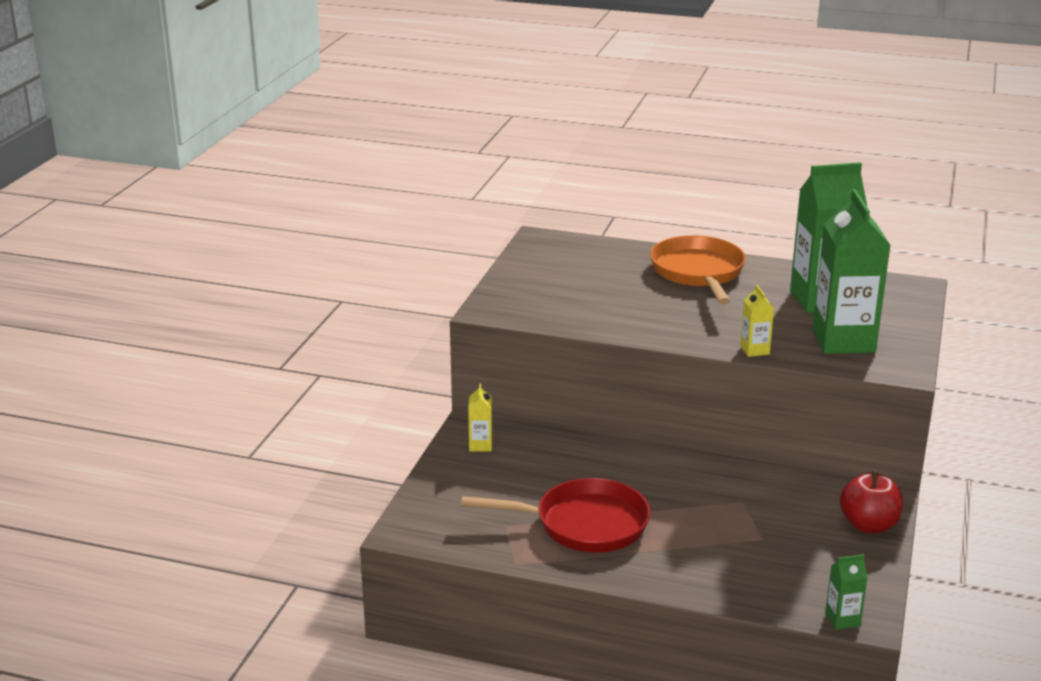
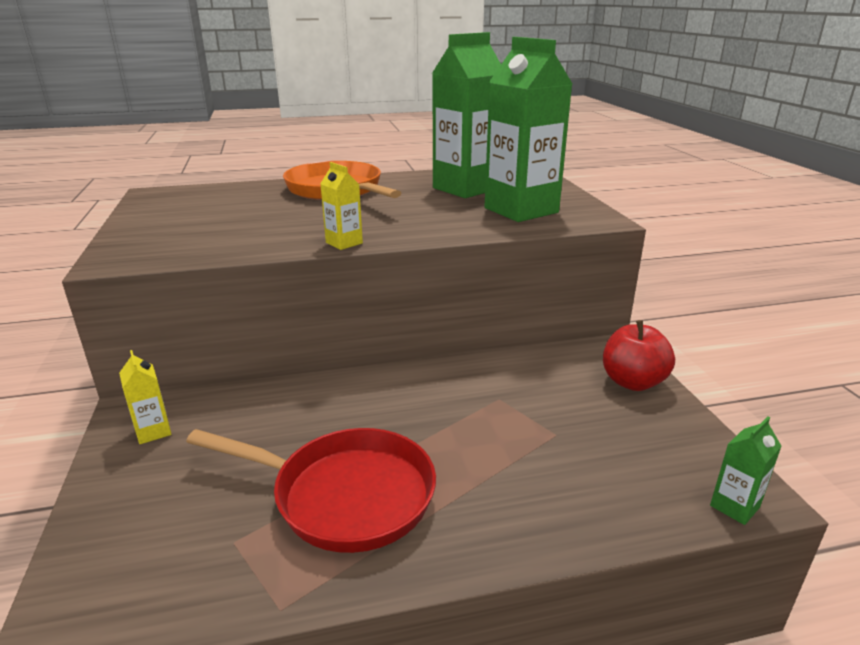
camera: 30 degrees left, 0 degrees up
(584, 524) = (345, 495): red pan -> red pan turned 45 degrees clockwise
(754, 350) = (452, 233): yellow carton -> yellow carton (344, 243)

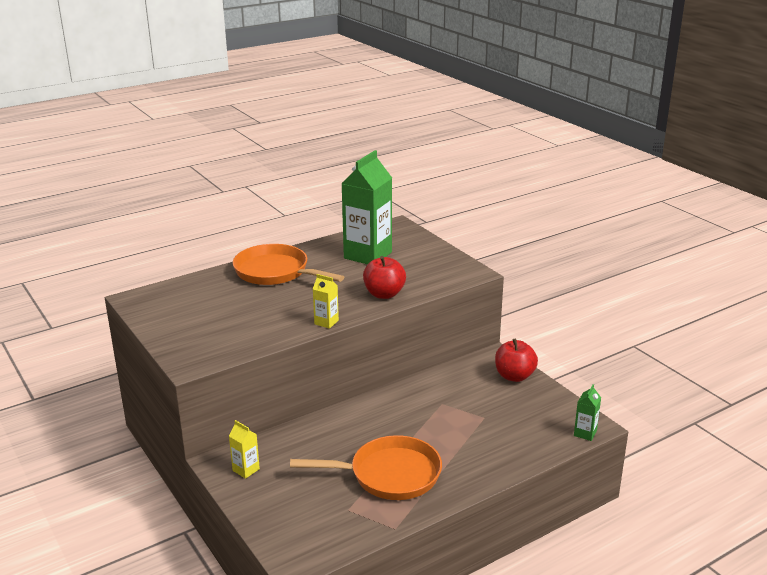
camera: 20 degrees left, 0 degrees up
(345, 495) = (389, 475): red pan -> orange pan
(453, 225) = (384, 294): none -> red apple
(521, 210) = (419, 272): green carton -> none

